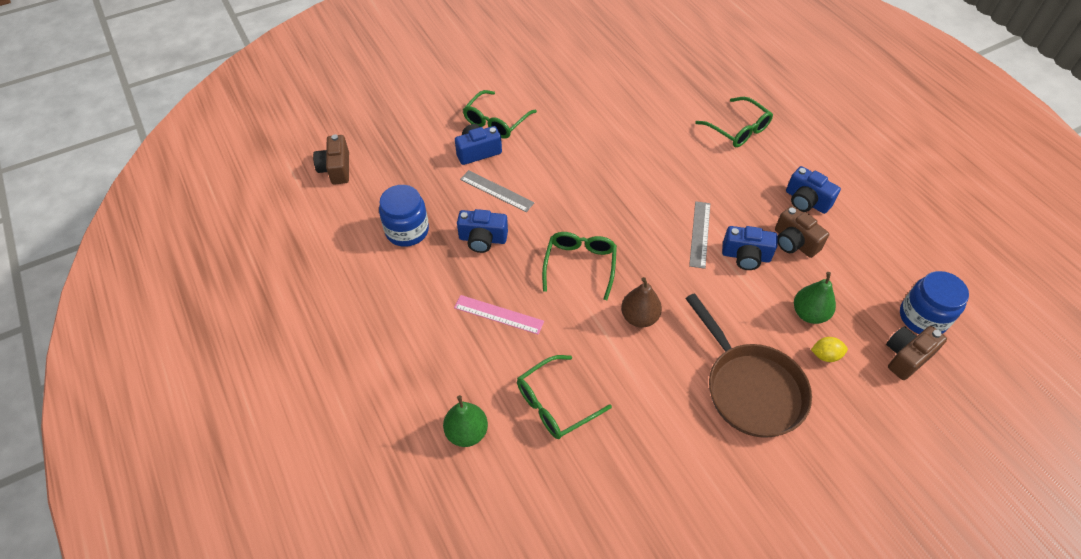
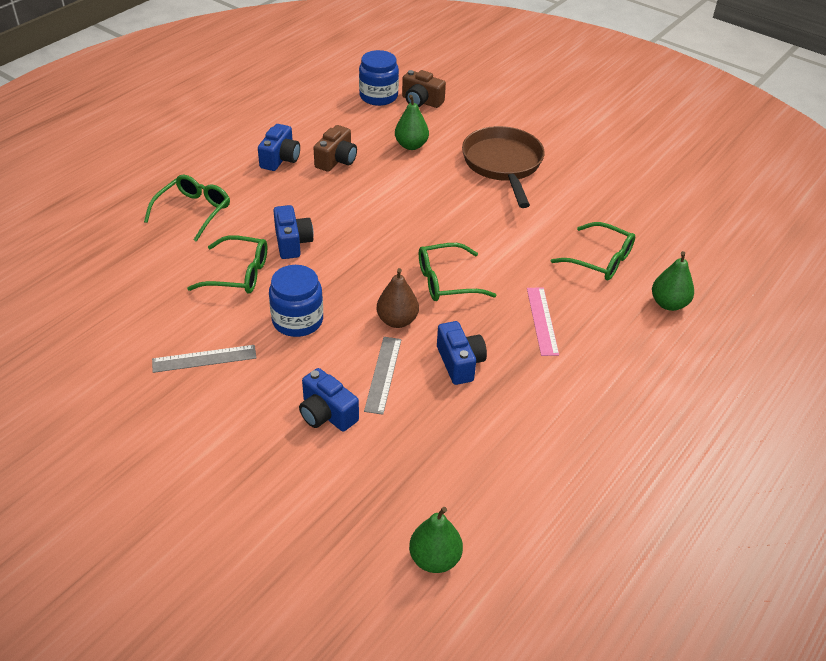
camera: 115 degrees left, 10 degrees down
(336, 169) = (435, 559): brown camera -> green pear
(407, 230) = (489, 434): blue jar -> blue jar (297, 320)
(496, 122) = (262, 414): green glasses -> green glasses (239, 274)
(639, 317) = (479, 232): brown pear -> brown pear (397, 320)
(700, 234) = (359, 213): grey ruler -> grey ruler (204, 358)
(746, 256) = (369, 184): blue camera -> blue camera (292, 242)
(750, 388) = (503, 165): brown pan -> brown pan turned 45 degrees counterclockwise
(825, 355) = (446, 135): yellow lemon -> none

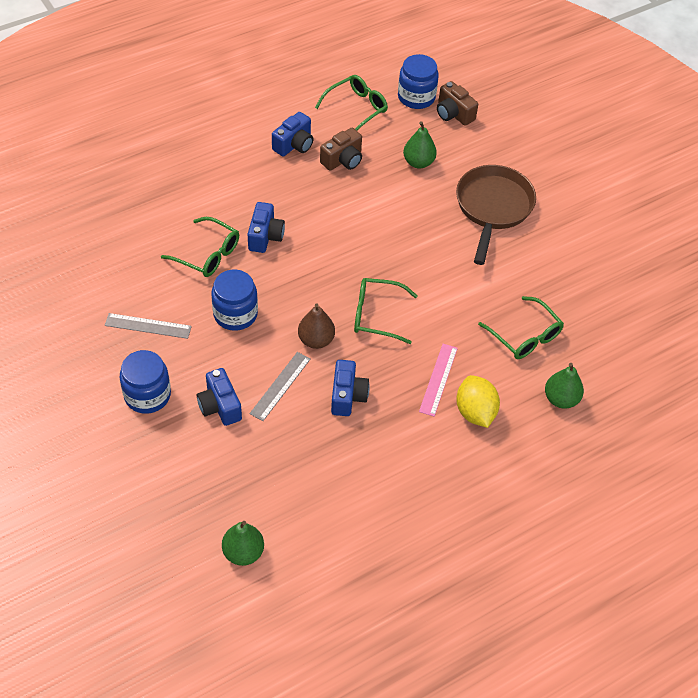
camera: 20 degrees right, 10 degrees up
(193, 211) = (197, 180): green glasses -> green glasses (356, 108)
(237, 428) = (147, 395): none -> blue jar
(596, 339) = (475, 412): none -> yellow lemon

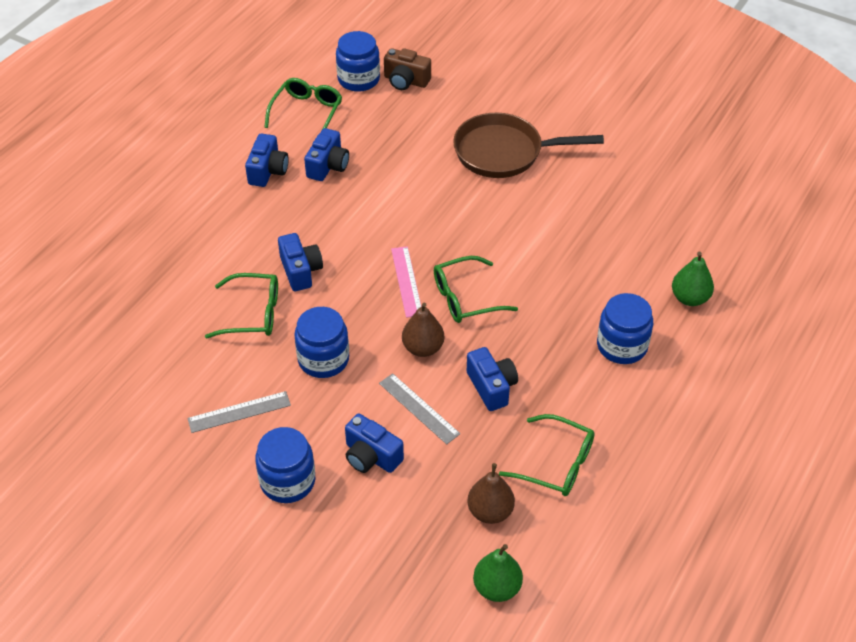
camera: 25 degrees left, 5 degrees down
(278, 492) = (490, 511): none -> brown pear
(280, 386) = (419, 408): grey ruler -> grey ruler turned 45 degrees counterclockwise
(343, 160) = (328, 166): brown camera -> blue camera
(418, 162) = (404, 139): green pear -> none
(438, 379) = (567, 331): pink ruler -> pink ruler (407, 281)
(475, 412) = (622, 346): yellow lemon -> blue jar
(493, 208) = (504, 152): brown pan -> brown pan turned 75 degrees counterclockwise
(525, 336) = (617, 256): green glasses -> green glasses (556, 464)

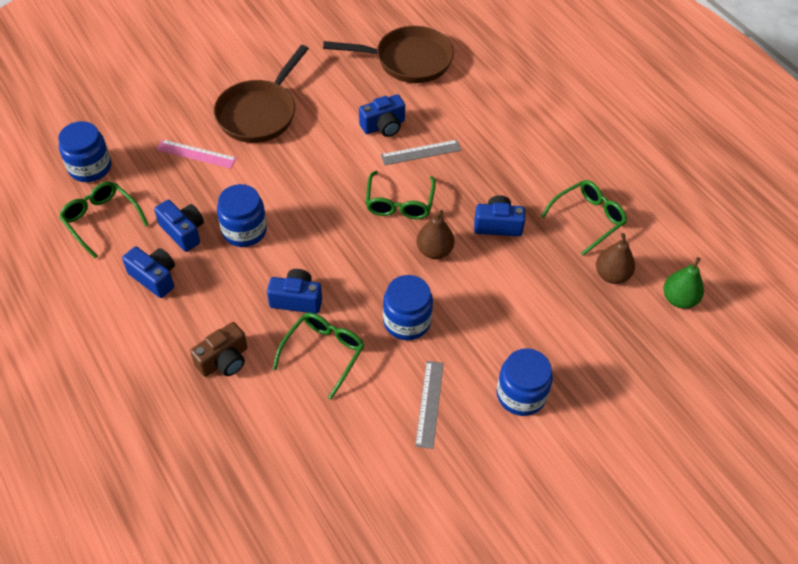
camera: 65 degrees left, 5 degrees up
(371, 456) = (524, 328): blue camera -> blue camera (383, 126)
(406, 81) = (121, 137): brown camera -> brown camera (224, 360)
(407, 281) = (357, 232): pink ruler -> pink ruler (196, 154)
(419, 408) = (493, 278): grey ruler -> grey ruler (421, 152)
(622, 346) = (501, 136): blue jar -> blue jar (244, 230)
(669, 228) = (407, 60): none -> brown pan
(689, 298) = (480, 81): green pear -> none

